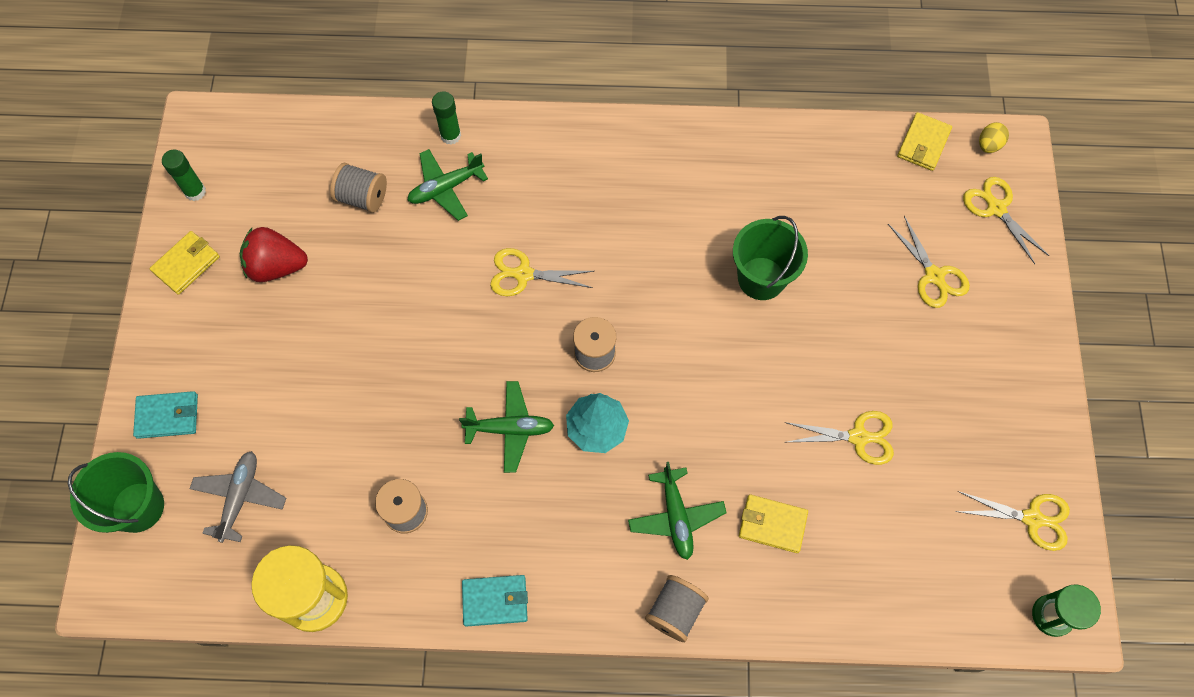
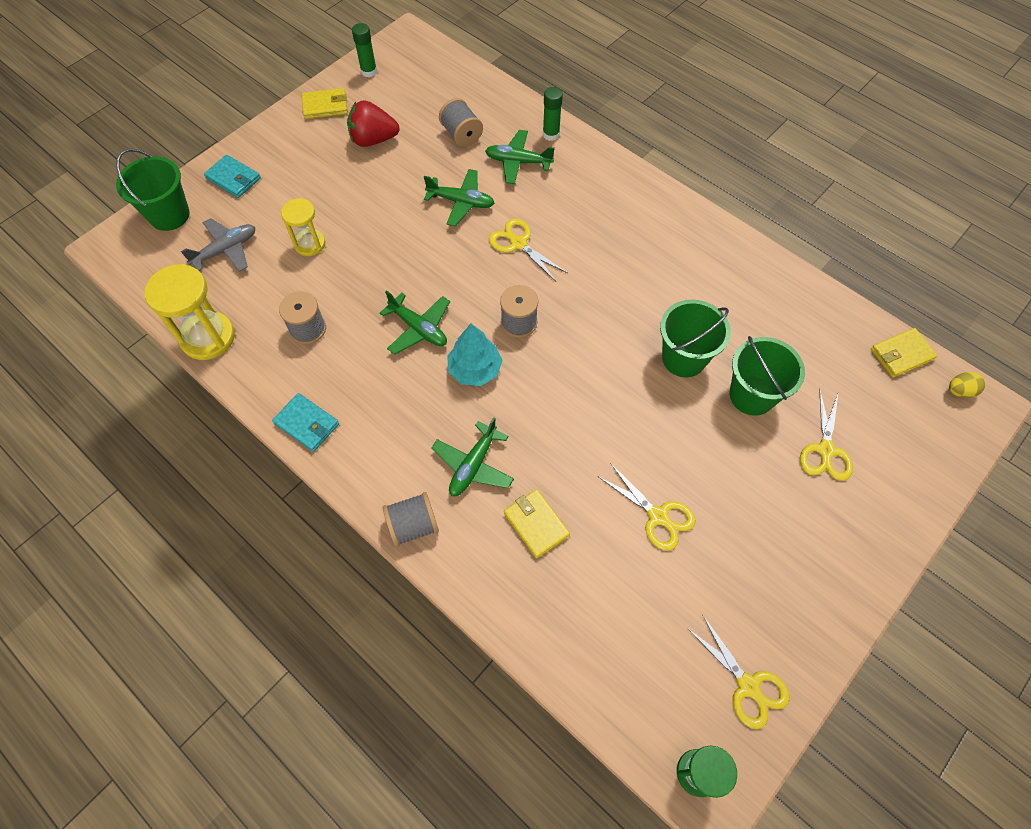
camera: 40 degrees right, 5 degrees down
(276, 266) = (373, 140): red strawberry -> red strawberry turned 45 degrees counterclockwise
(321, 425) = (310, 244): none -> yellow hourglass
(430, 270) = (461, 202): none -> green plane
(841, 271) = (751, 395): none -> green bucket
(996, 208) = (925, 439): yellow scissors -> none

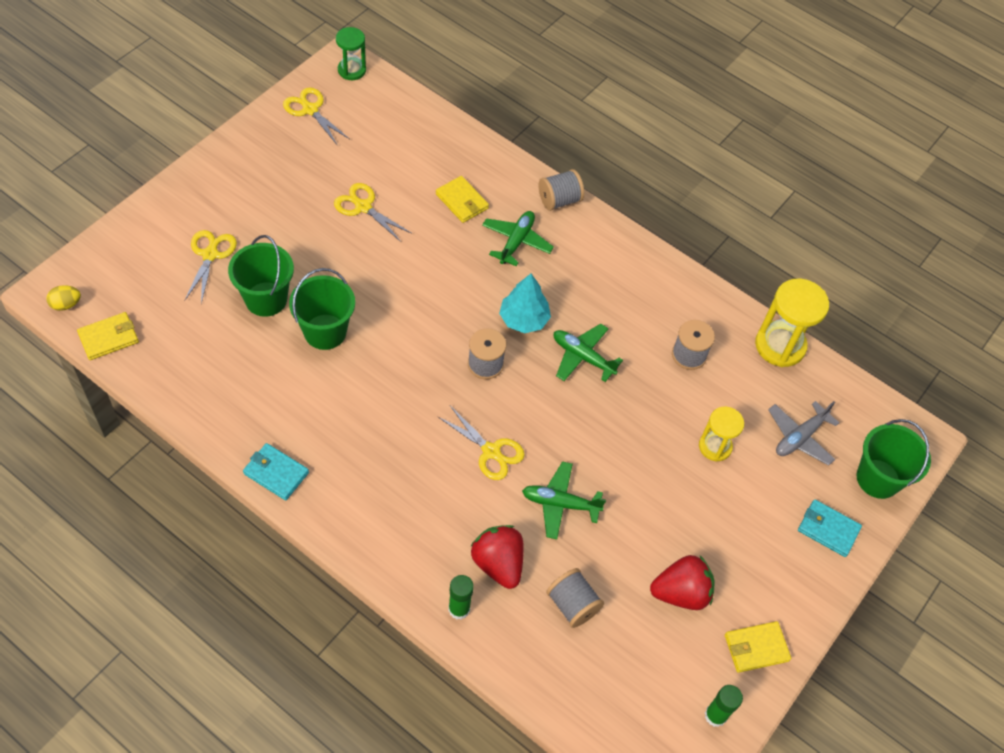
camera: 170 degrees right, 5 degrees down
(307, 424) = (664, 272): turquoise wallet -> turquoise wallet (276, 473)
(518, 162) = (498, 563): green plane -> red strawberry

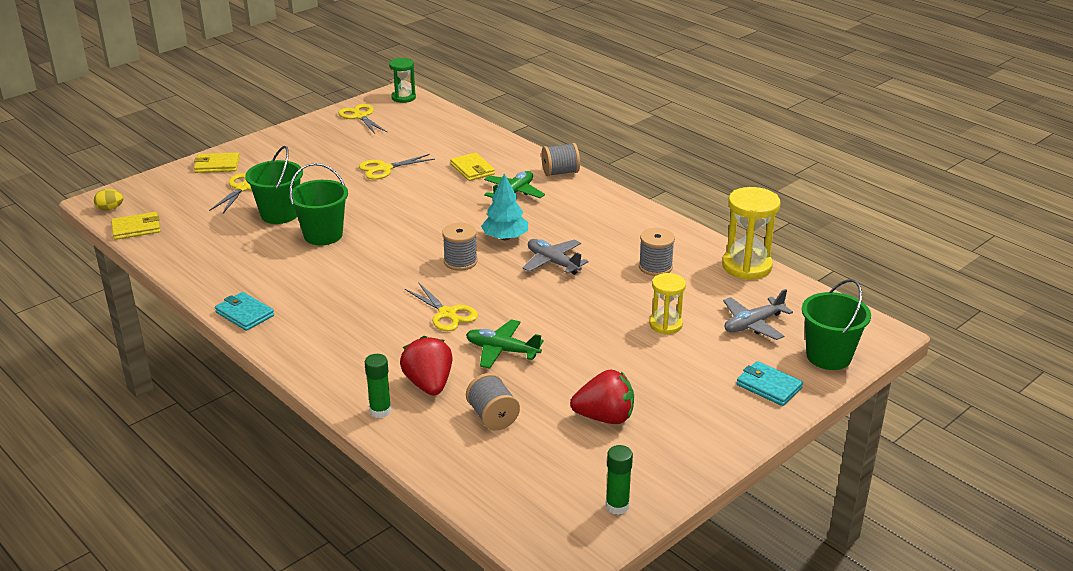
camera: 15 degrees right, 25 degrees down
(363, 207) = (384, 168): yellow scissors -> yellow scissors turned 75 degrees counterclockwise
(583, 357) = (553, 262): green plane -> grey plane
(756, 648) = (673, 462): yellow wallet -> yellow wallet (217, 165)

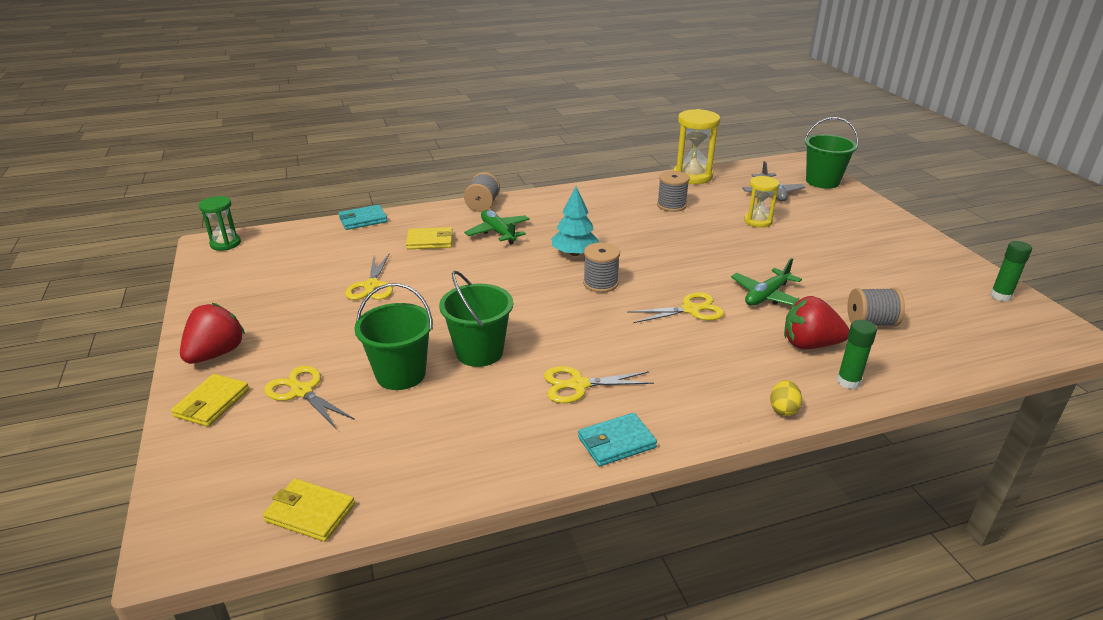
camera: 65 degrees left, 0 degrees up
(110, 209) = (215, 535): yellow egg -> yellow egg (783, 409)
(136, 228) = (310, 513): yellow wallet -> yellow wallet turned 75 degrees counterclockwise
(360, 116) = (230, 276): yellow scissors -> yellow scissors (579, 385)
(553, 262) = (635, 242): grey plane -> none
(605, 417) = (881, 274): red strawberry -> red strawberry (216, 354)
(768, 386) = (853, 208): turquoise wallet -> turquoise wallet (363, 220)

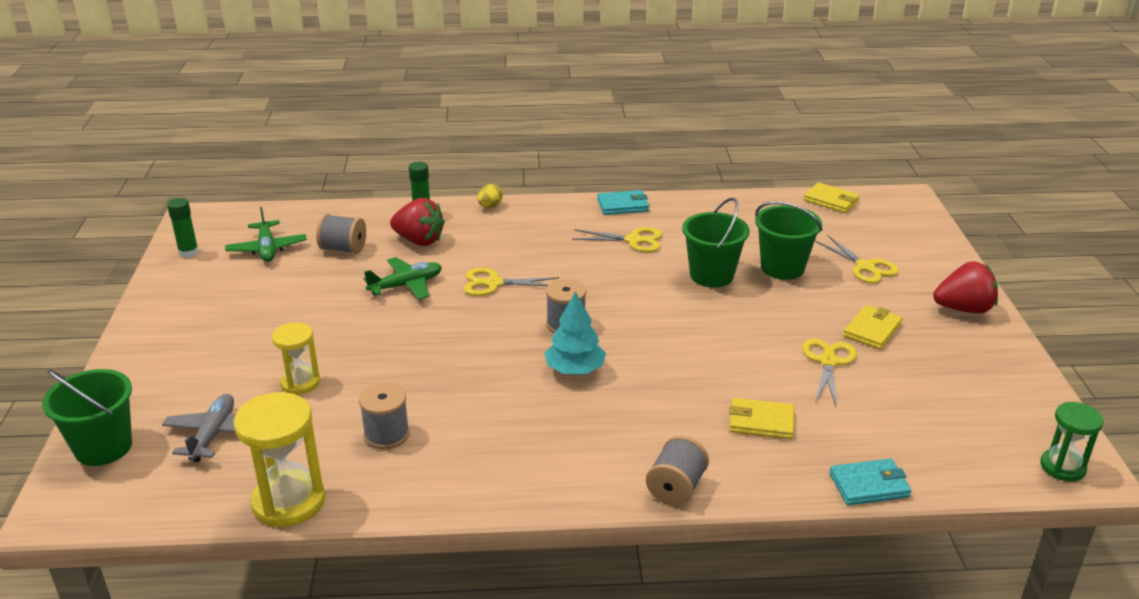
camera: 165 degrees left, 0 degrees up
(212, 403) = (938, 269): yellow wallet -> yellow wallet (872, 330)
(216, 354) = (963, 309): red strawberry -> red strawberry turned 135 degrees counterclockwise
(498, 232) = (663, 422): green plane -> green plane (267, 249)

